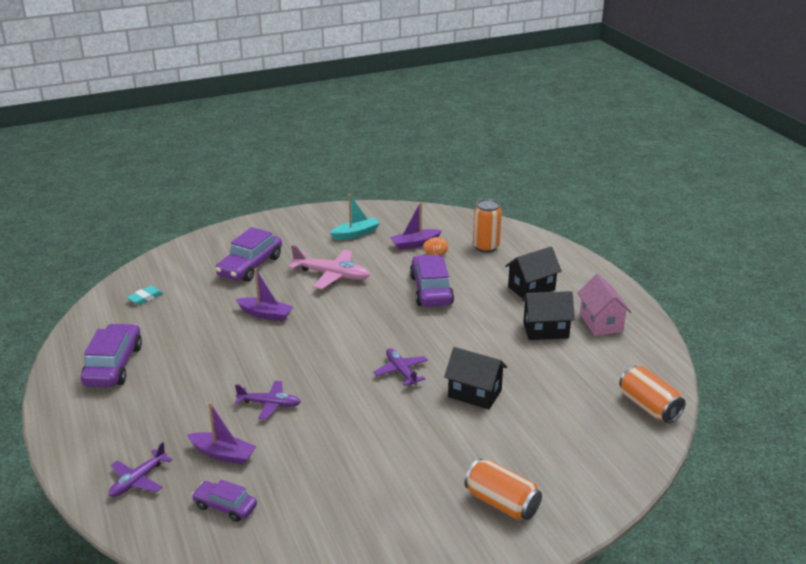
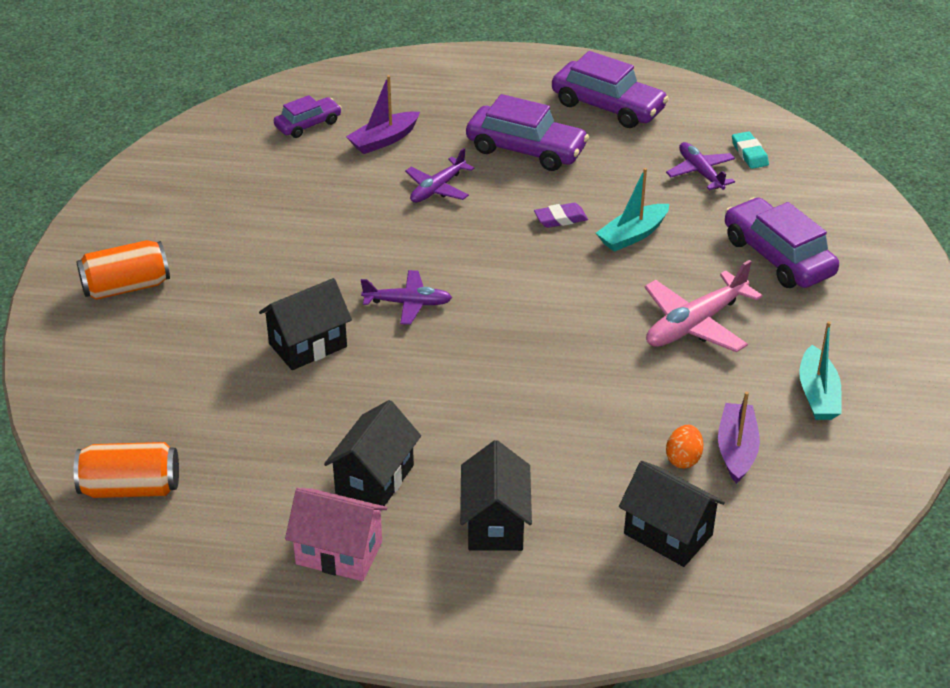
camera: 120 degrees right, 10 degrees up
(138, 480) = (395, 87): purple plane -> purple plane (700, 172)
(265, 314) = (632, 235): purple boat -> turquoise boat
(267, 344) = (560, 219): none -> purple eraser
(431, 290) = (577, 408): purple car -> purple car (526, 149)
(486, 247) = (668, 534): orange can -> black house

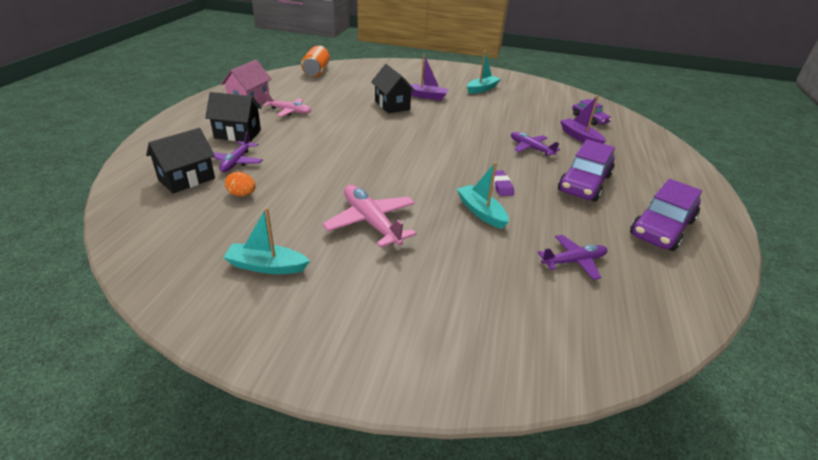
camera: 95 degrees right, 5 degrees down
(126, 287) = (444, 76): orange can -> none
(195, 236) = (482, 89): none -> turquoise boat
(374, 479) = (289, 111): black house -> pink plane
(407, 303) = (419, 130): purple plane -> purple plane (236, 162)
(736, 450) = (235, 216): purple boat -> purple boat (426, 96)
(749, 153) = (614, 299): turquoise eraser -> none
(778, 256) = (448, 283): purple car -> none

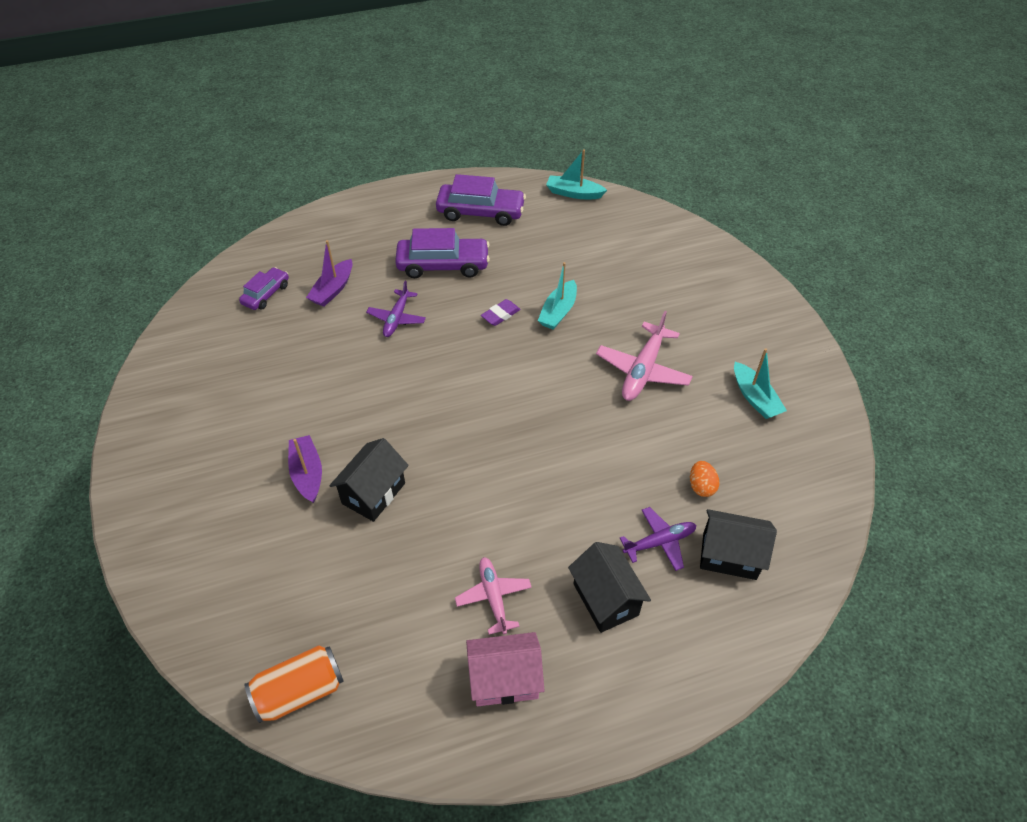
camera: 120 degrees left, 15 degrees up
(482, 89) = (227, 424): turquoise boat -> turquoise boat (574, 193)
(573, 261) = (574, 246): purple plane -> none

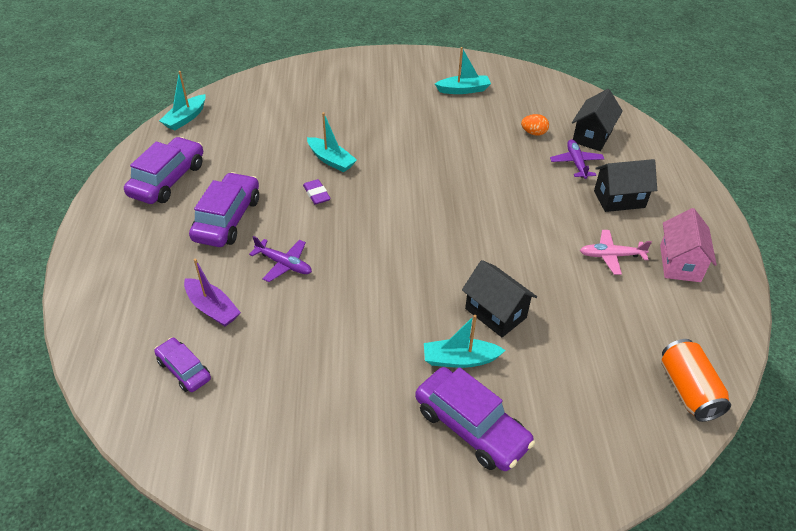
camera: 75 degrees left, 5 degrees down
(231, 496) = (471, 427): none -> purple car
(307, 473) = (460, 359): purple boat -> turquoise boat
(643, 370) = (416, 132): pink plane -> none

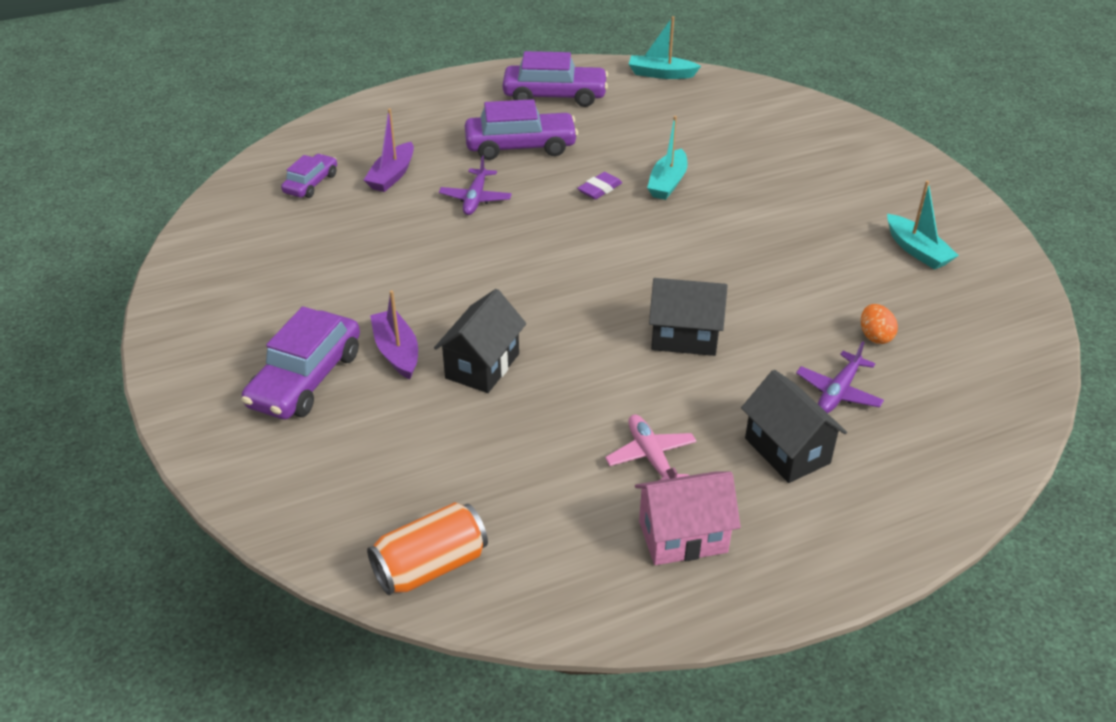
camera: 70 degrees right, 5 degrees down
(460, 359) = (396, 352): turquoise boat -> purple boat
(576, 163) = (838, 392): purple plane -> purple plane turned 150 degrees clockwise
(592, 136) = (924, 400): black house -> black house (684, 337)

